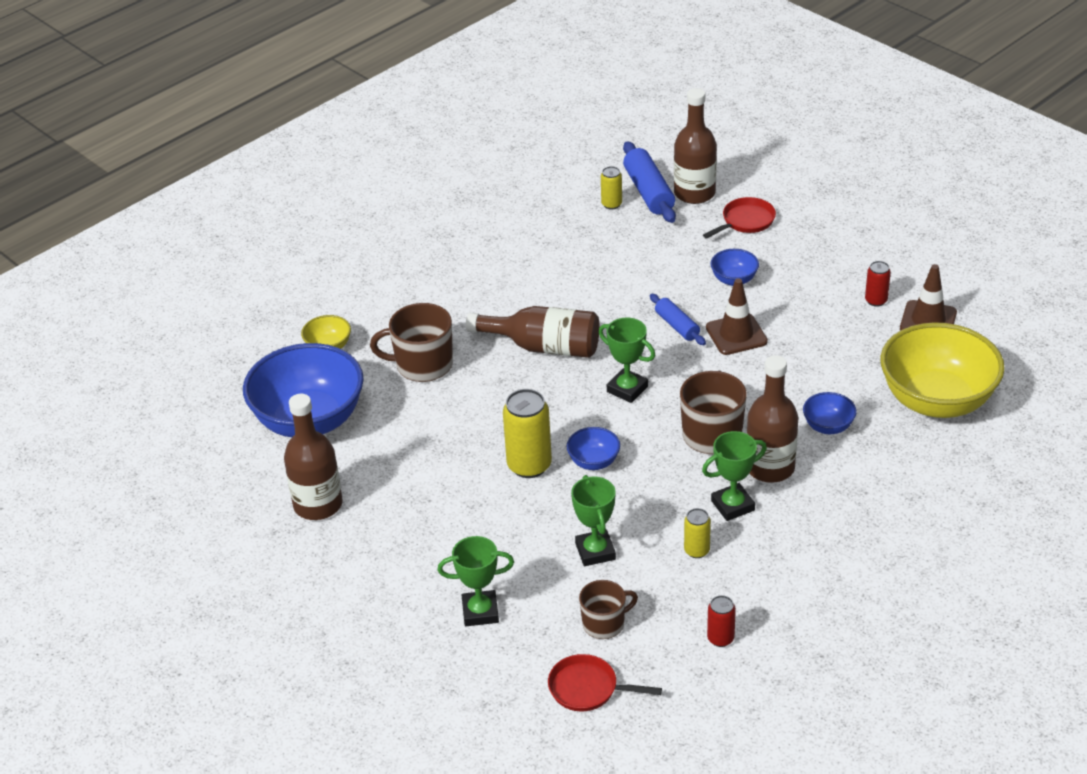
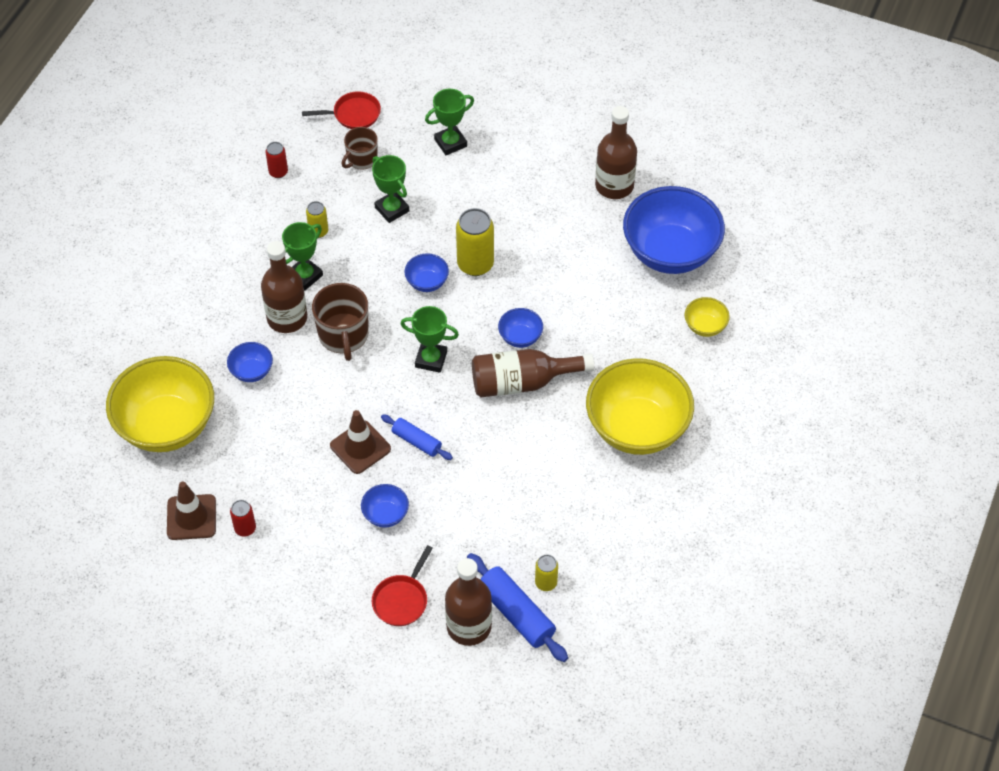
camera: 155 degrees right, 15 degrees up
(422, 365) = (614, 332): brown mug -> none
(456, 286) = (637, 428): none -> yellow bowl
(522, 385) = (520, 337): none -> blue bowl

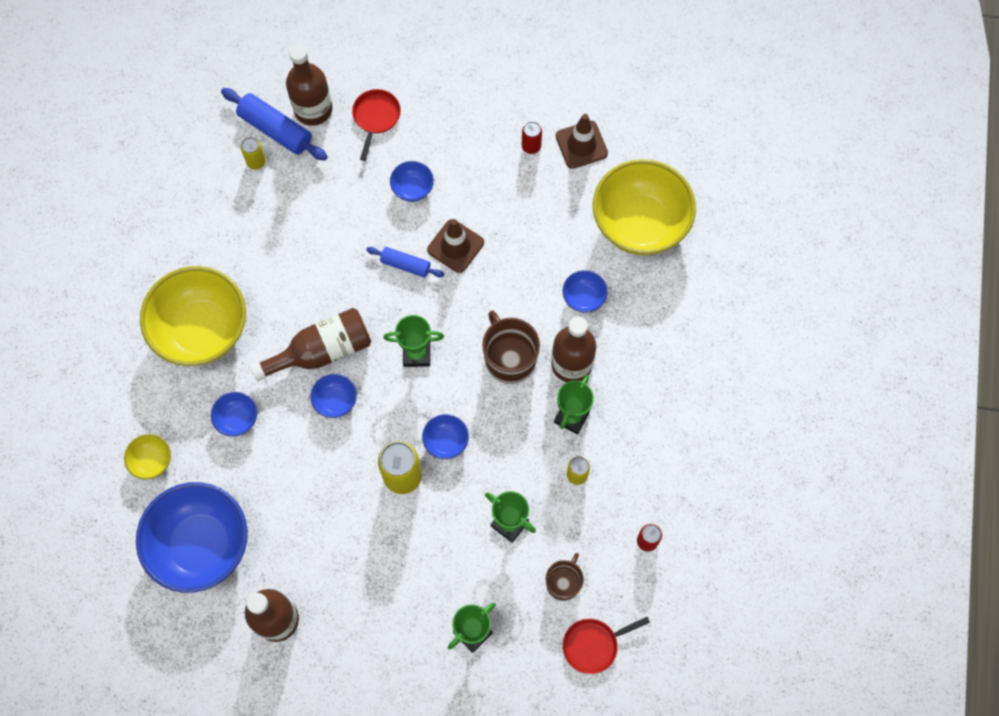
camera: 165 degrees right, 15 degrees up
(617, 343) = (237, 419): none -> blue bowl

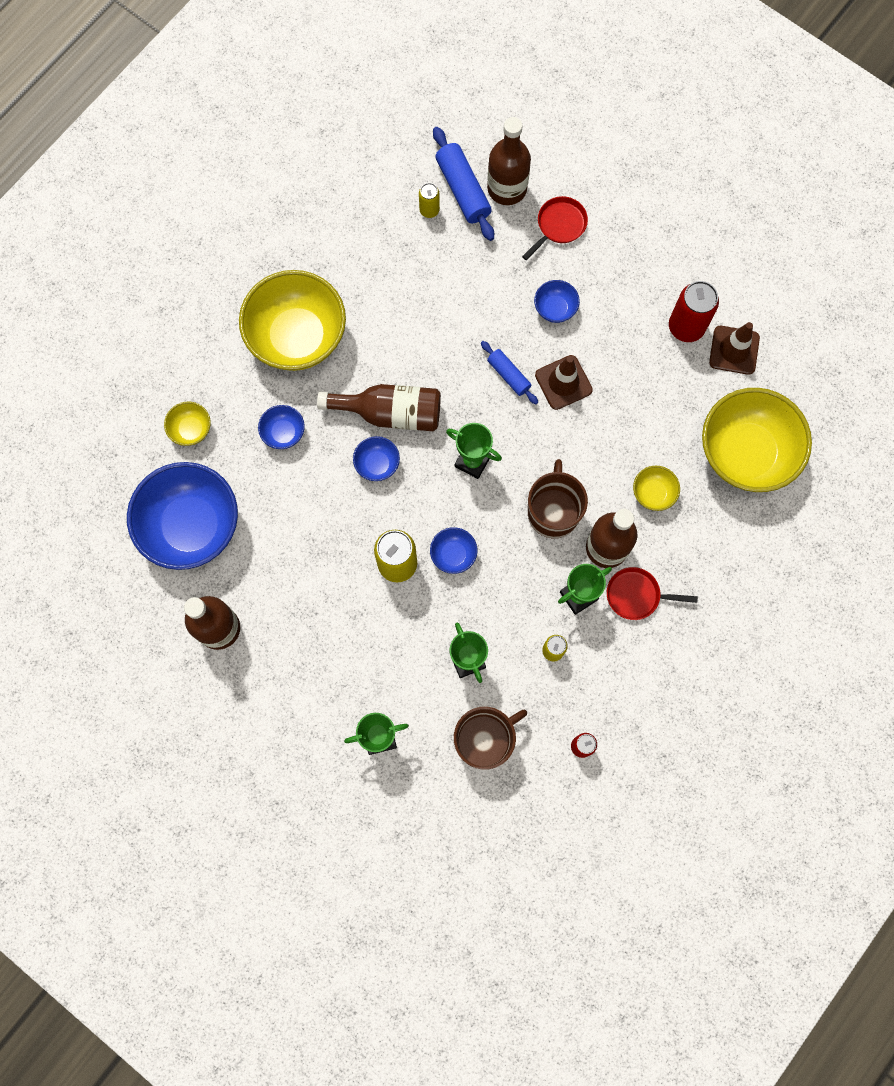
camera: 30 degrees right, 5 degrees up
(531, 146) = (686, 327): red can -> red can, size x1.83
(563, 583) = (484, 740): brown mug -> brown mug, size x1.57
(583, 297) = (653, 493): blue bowl -> yellow bowl
(593, 645) = (479, 810): red pan -> red pan (636, 595)

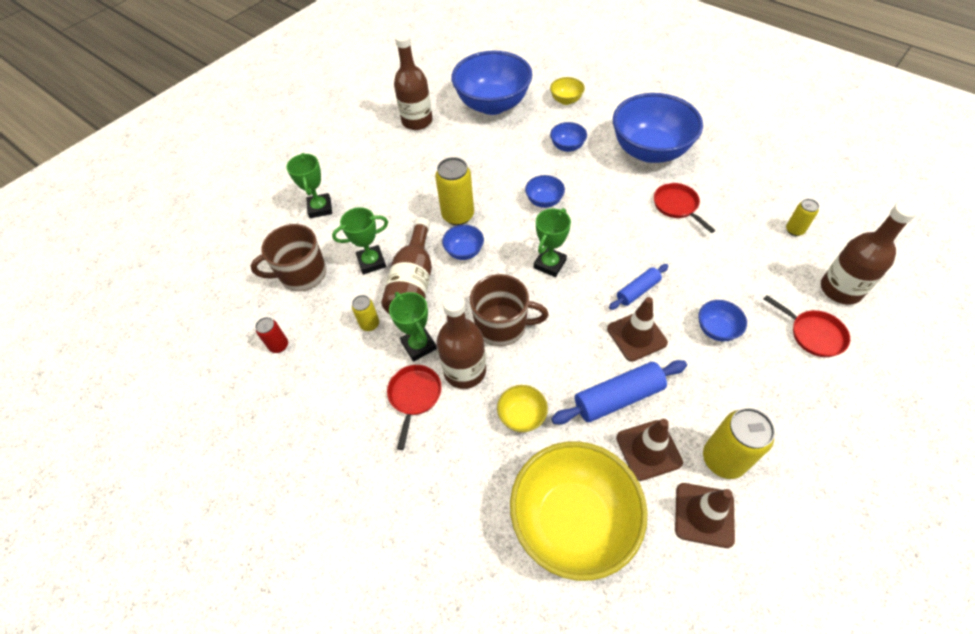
camera: 95 degrees right, 20 degrees down
(297, 337) = (650, 151): yellow bowl -> blue bowl
(390, 320) = (677, 206): none -> red pan
(390, 413) = (590, 208): brown bottle -> brown bottle (413, 283)
(463, 190) = (825, 254): blue rolling pin -> blue rolling pin (618, 397)
(484, 740) = (302, 274): brown mug -> brown mug turned 105 degrees clockwise
(680, 386) = (648, 450): none -> brown traffic cone
(686, 327) = (723, 459): red can -> yellow can

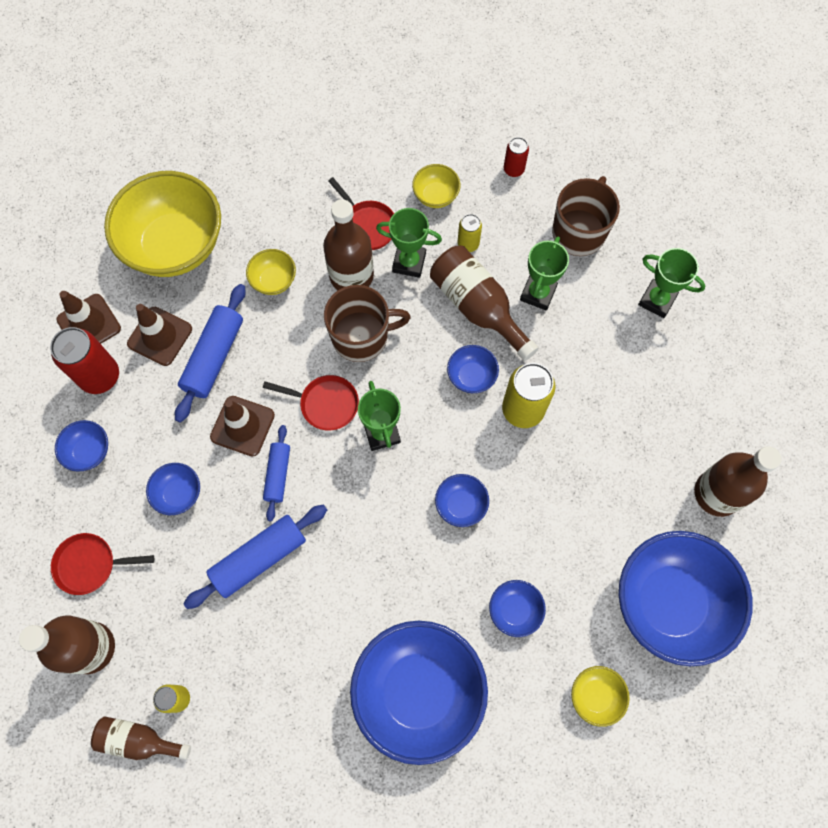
camera: 130 degrees right, 15 degrees up
(346, 374) = (435, 196): none -> yellow bowl
(502, 326) = (361, 336): brown mug -> brown mug turned 150 degrees counterclockwise
(677, 206) = (322, 624): red pan -> red pan (325, 404)
(689, 258) = (259, 558): none -> blue rolling pin
(723, 459) = (100, 376): yellow can -> red can
(769, 408) = (89, 451): none -> blue bowl
(833, 228) = (139, 740): none -> brown bottle

